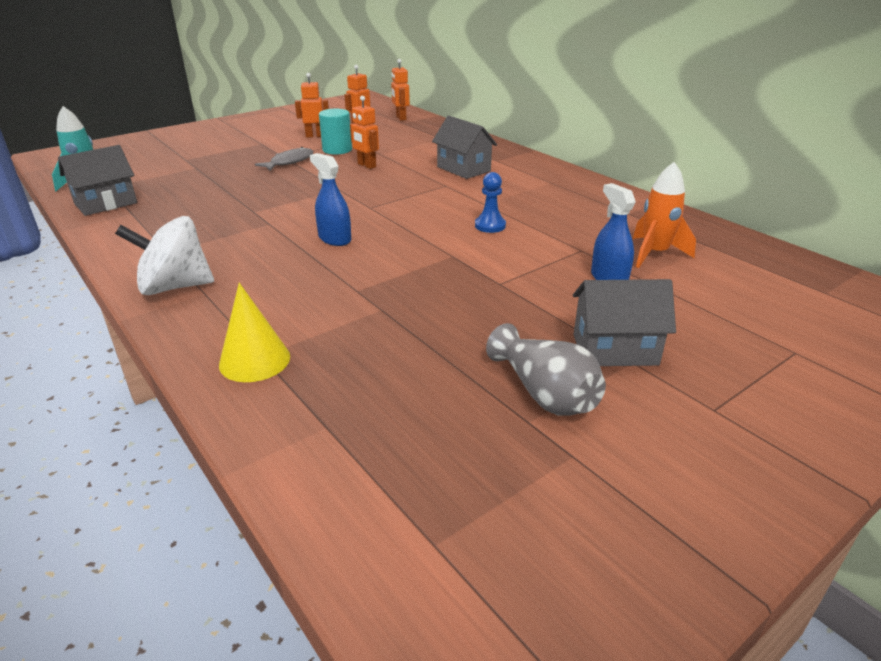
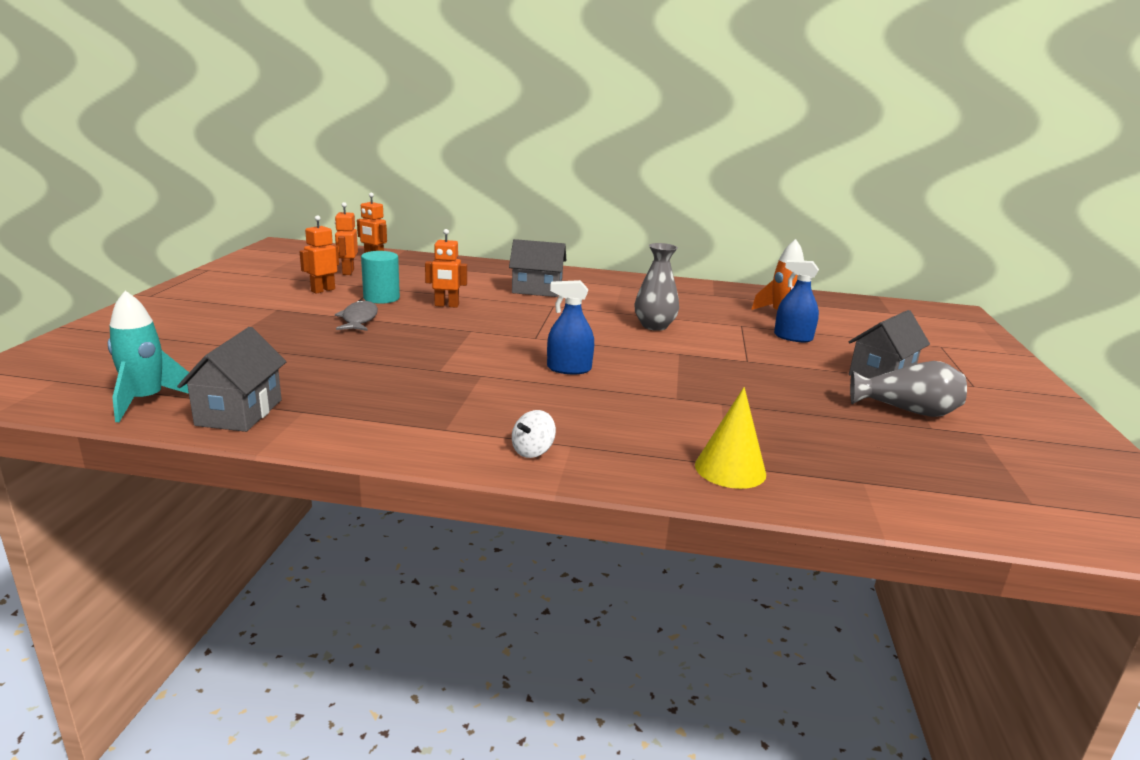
camera: 45 degrees left, 10 degrees down
(175, 287) = (532, 451): white spinning top -> white spinning top, size x0.48
(490, 226) = (654, 326): blue pawn -> grey vase

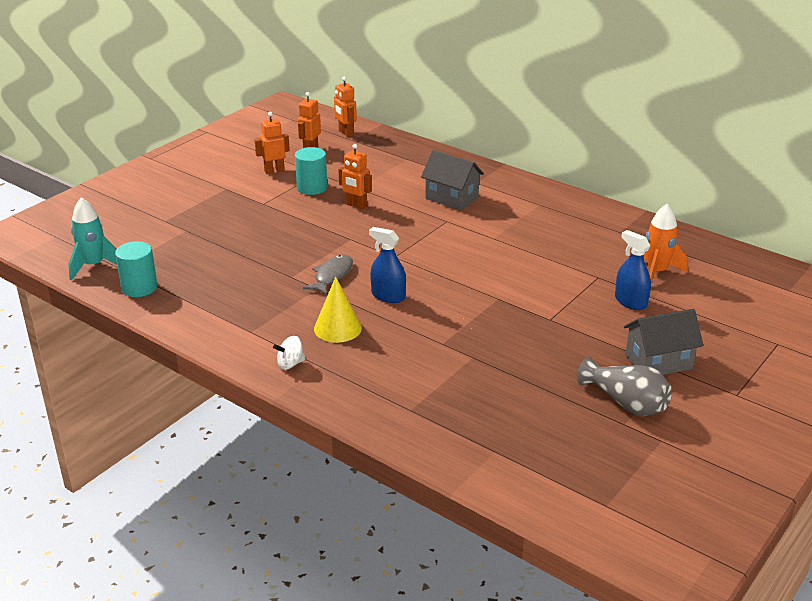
camera: 30 degrees right, 10 degrees up
(239, 412) = (139, 287): grey house -> turquoise cylinder
(359, 319) = (276, 210): grey fish -> grey fish (332, 276)
(654, 326) = (512, 262): grey vase -> none
(730, 469) = (408, 414): yellow cone -> yellow cone (337, 328)

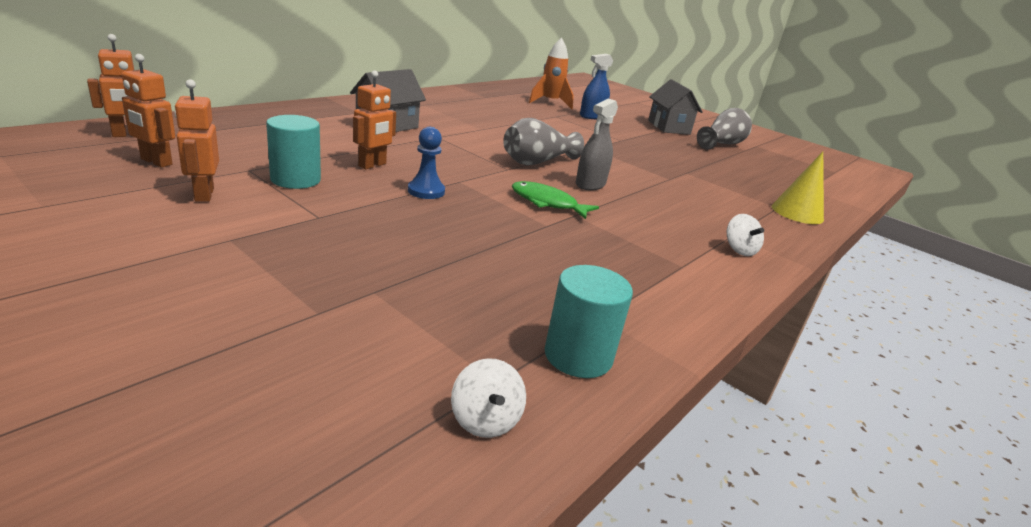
camera: 90 degrees left, 5 degrees down
(94, 266) = (485, 420): turquoise rocket -> white spinning top
(322, 229) = (426, 191): none -> blue pawn
(332, 276) = (547, 203): grey fish -> green fish
(337, 328) = (659, 216): yellow cone -> yellow cone (797, 213)
(388, 296) = (590, 184): blue spray bottle -> grey spray bottle
(424, 269) = (537, 162): none -> grey vase

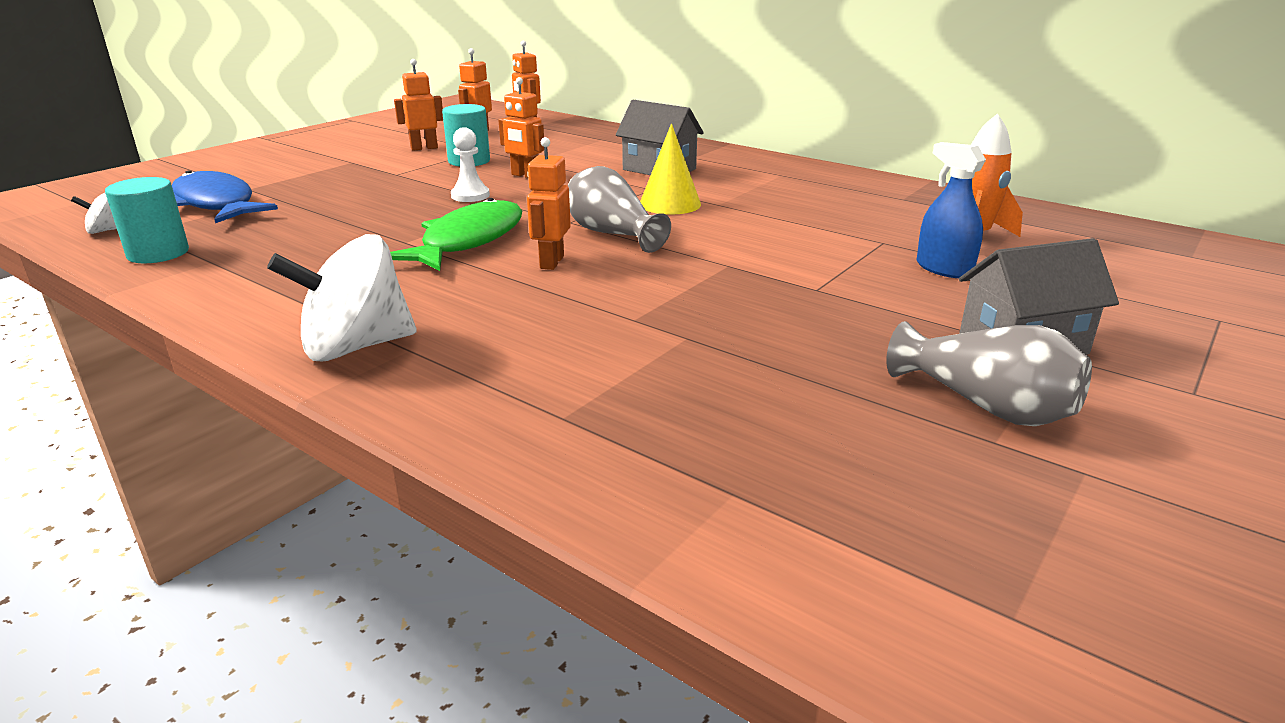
camera: 90 degrees right, 0 degrees up
(385, 333) = (216, 204): none -> blue fish
(426, 191) = (470, 196): blue pawn -> white pawn
(547, 203) = (468, 241): green fish -> green fish, size x1.57
(590, 184) = (551, 262): grey spray bottle -> orange robot
(739, 250) = (355, 347): white spinning top -> white spinning top, size x2.10
(797, 213) = (542, 437): yellow cone -> yellow cone (670, 204)

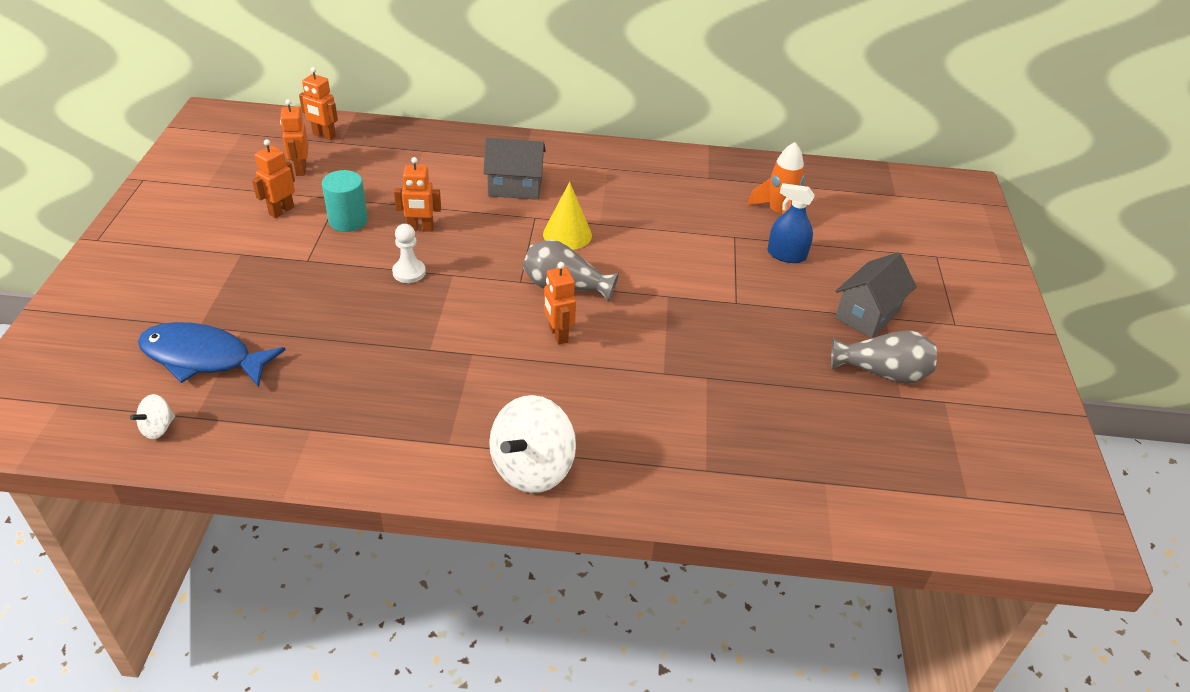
camera: 35 degrees left, 15 degrees up
(158, 253) = (251, 437): turquoise cylinder -> none
(468, 241) = (474, 331): green fish -> none

